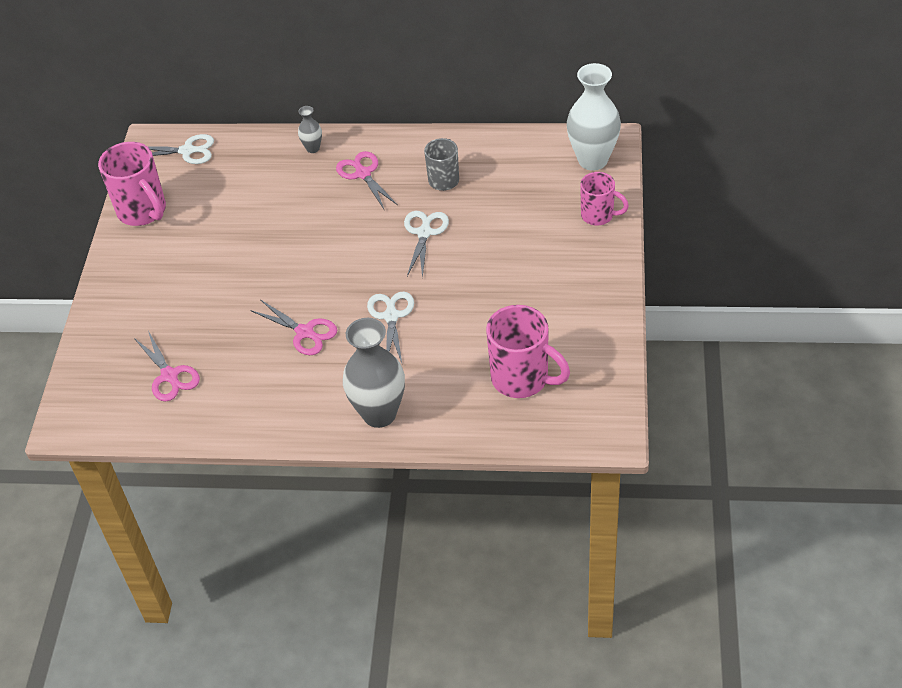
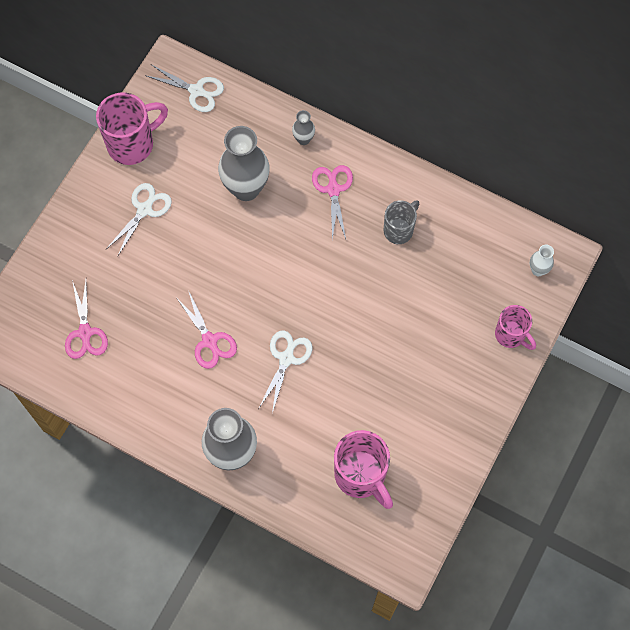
camera: 20 degrees right, 20 degrees up
(143, 211) = (132, 144): pink mug -> pink mug turned 105 degrees counterclockwise
(276, 203) = (246, 188): none -> grey vase
(424, 232) = (355, 281): white scissors -> white scissors (145, 209)
(593, 160) = (538, 270): white vase -> white vase, size x0.46

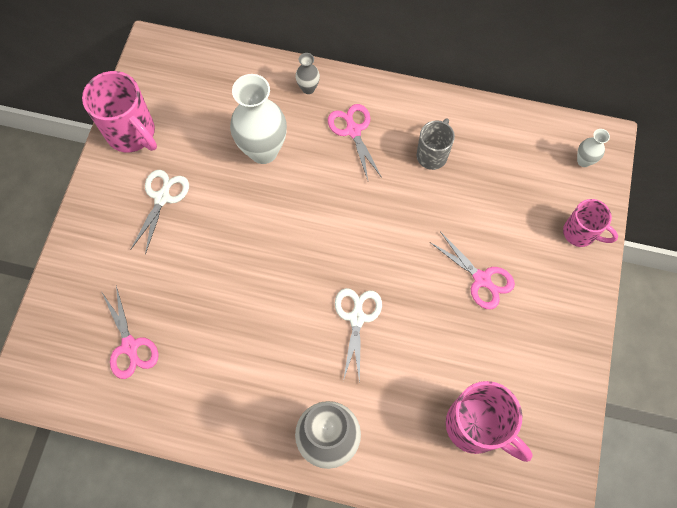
camera: 15 degrees left, 0 degrees up
(132, 144) = (132, 133): pink mug -> pink mug turned 90 degrees clockwise
(197, 91) = (186, 66): white scissors -> none
(210, 341) = (269, 320): pink scissors -> pink scissors (482, 280)
(246, 188) = (263, 151): grey vase -> white vase

